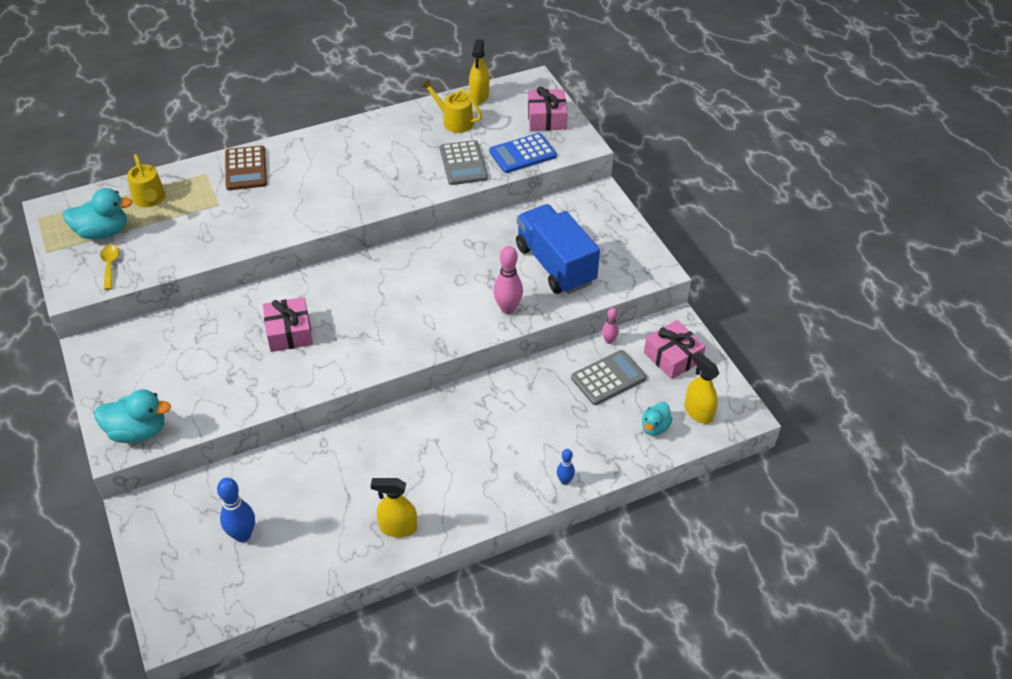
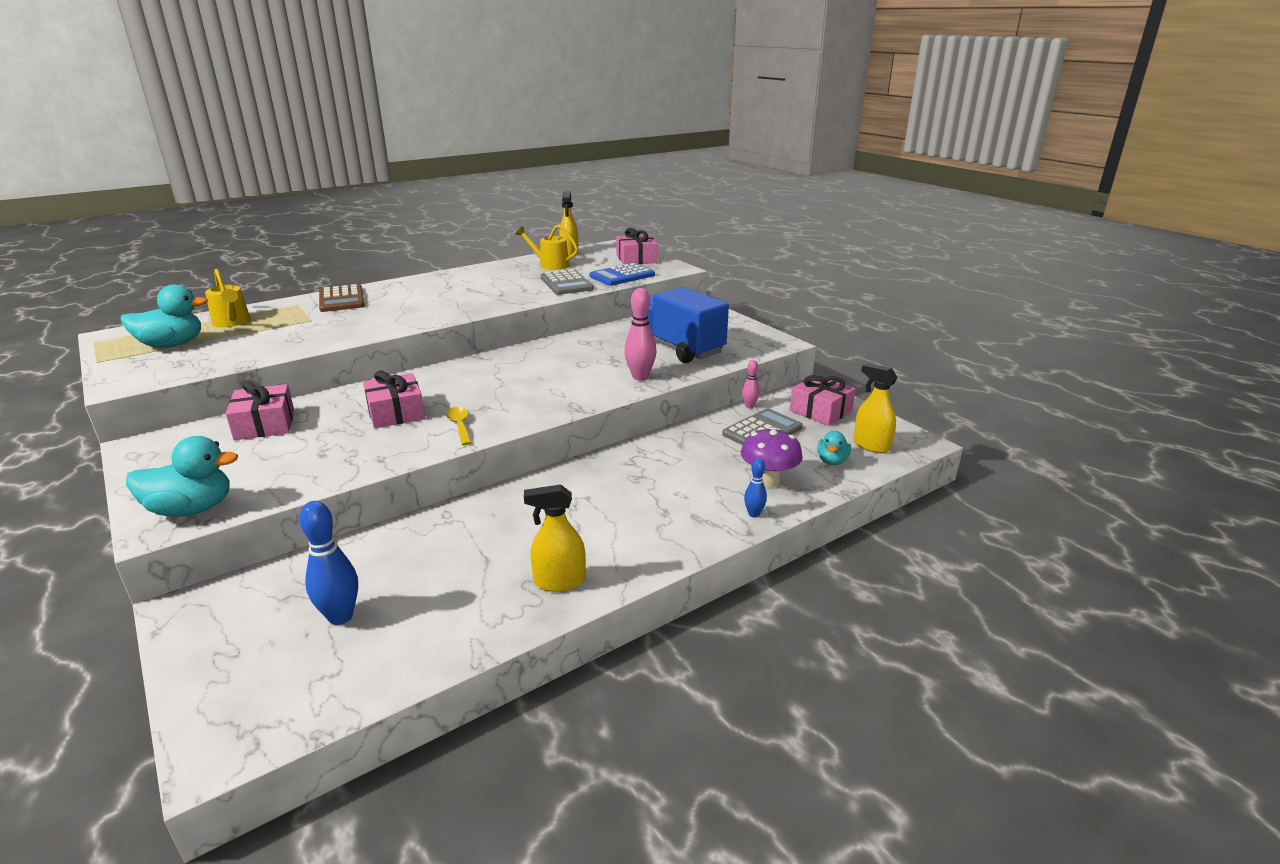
camera: 10 degrees left, 20 degrees down
(110, 265) = (175, 364): yellow spoon -> yellow spoon (460, 426)
(183, 333) = (265, 424): none -> pink gift
(590, 444) = (768, 481): none -> purple mushroom

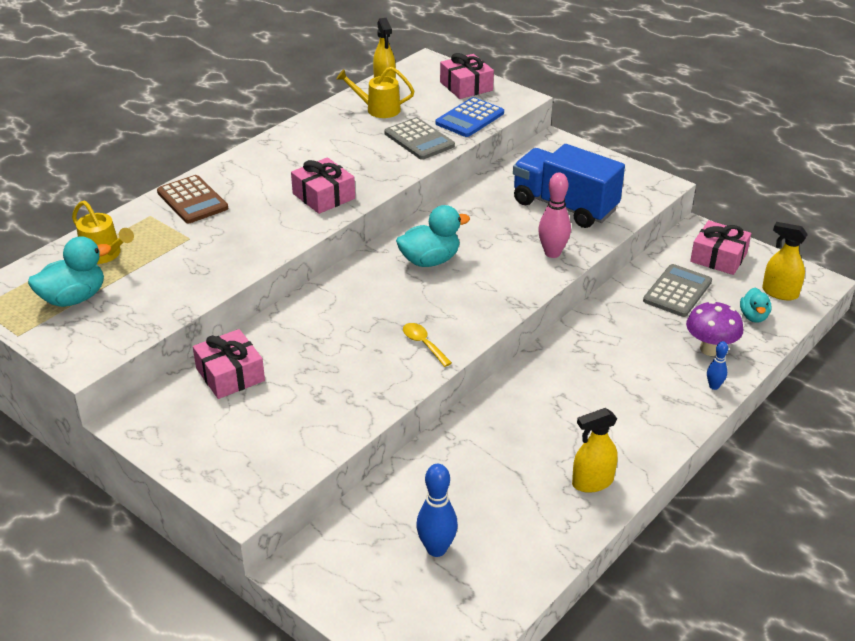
camera: 15 degrees left, 10 degrees up
(192, 509) = (256, 480): turquoise duck -> turquoise duck (430, 260)
(396, 413) = (348, 338): pink gift -> pink gift (323, 196)
(749, 406) = (651, 262): pink bowling pin -> none

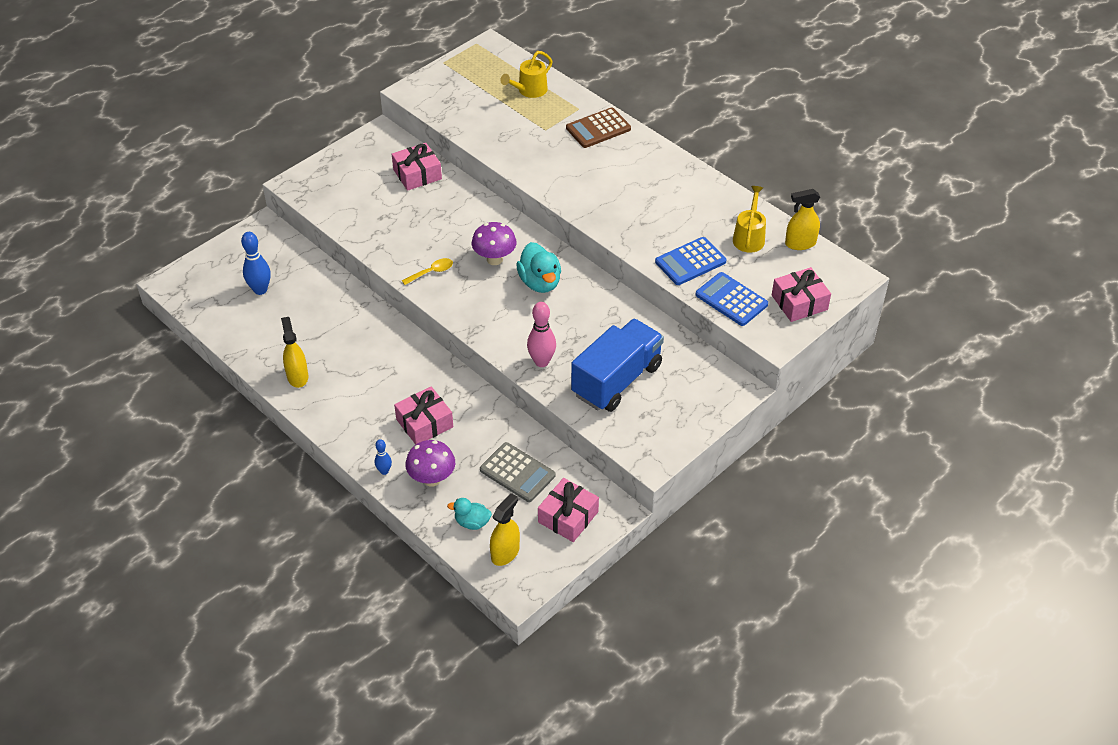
camera: 95 degrees right, 10 degrees up
(74, 298) = (478, 81): turquoise duck -> none
(323, 196) = (598, 200): pink gift -> pink gift (424, 423)
(394, 296) = (494, 259): none -> purple mushroom
(419, 140) = (690, 262): grey calculator -> blue calculator

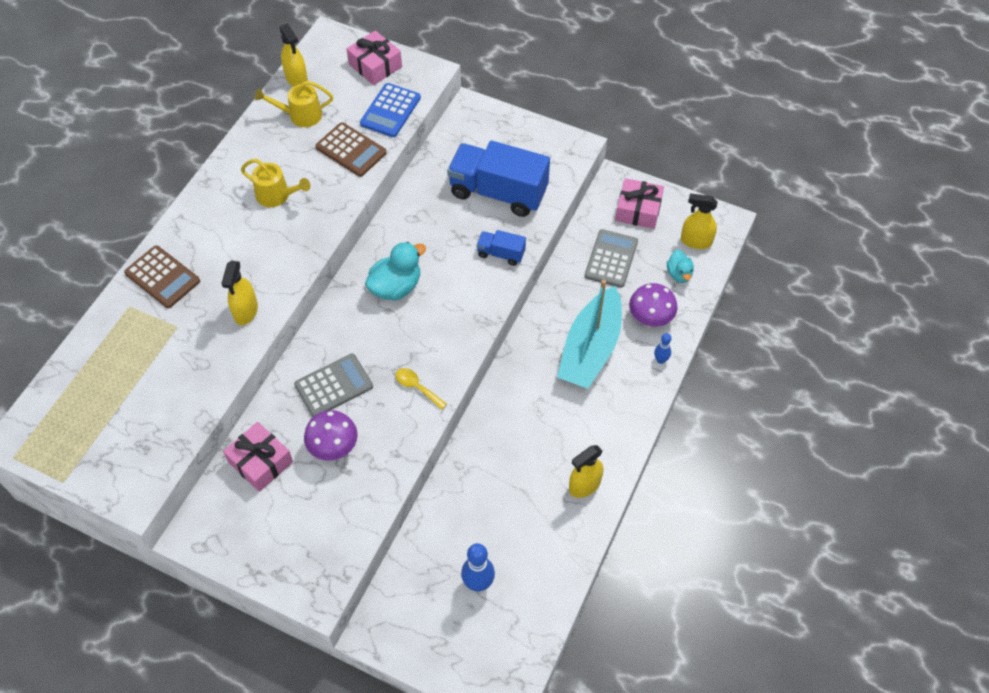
camera: 110 degrees left, 10 degrees up
(424, 423) = (590, 349): pink gift -> turquoise boat
(461, 225) = (333, 386): none -> grey calculator
(494, 259) = (376, 337): purple mushroom -> purple mushroom (334, 448)
(529, 91) = (105, 365): yellow watering can -> yellow watering can (277, 196)
(540, 167) = (246, 311): none -> yellow spray bottle
(541, 362) = (501, 254): pink bowling pin -> blue truck
(690, 262) = (351, 150): blue calculator -> brown calculator

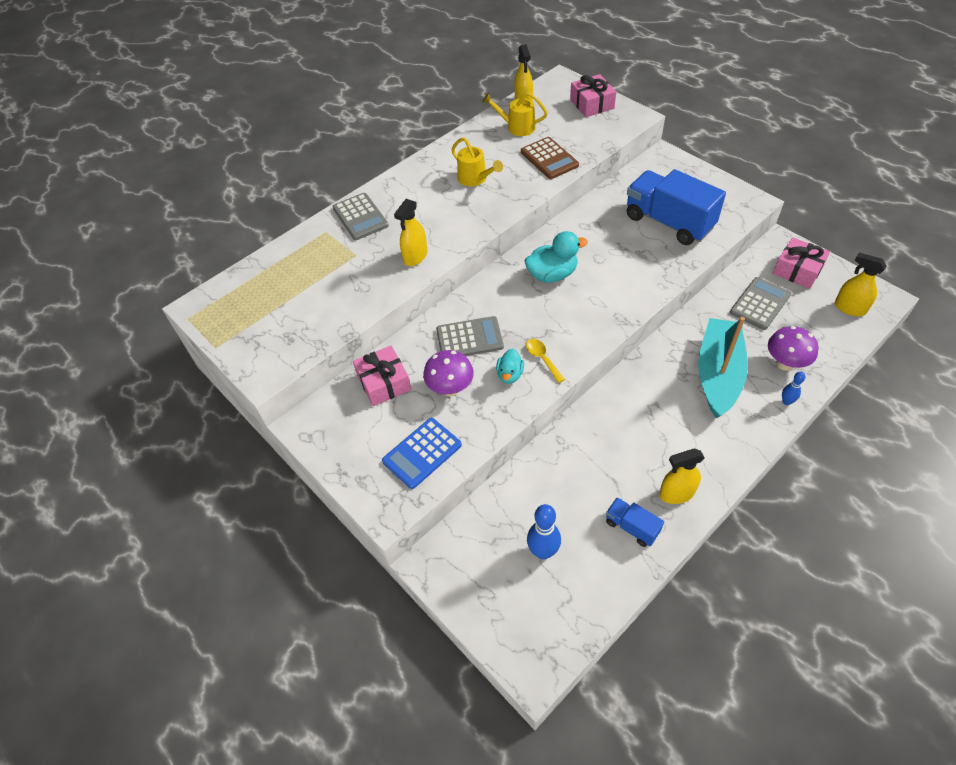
camera: 25 degrees right, 5 degrees down
(162, 277) = (360, 217): brown calculator -> grey calculator
(390, 111) = (593, 137): blue calculator -> blue calculator (422, 453)
(501, 254) = (656, 270): blue truck -> blue truck (632, 527)
(590, 349) = (718, 374): turquoise boat -> turquoise boat turned 150 degrees clockwise
(679, 274) = (825, 332): turquoise duck -> turquoise duck (510, 374)

